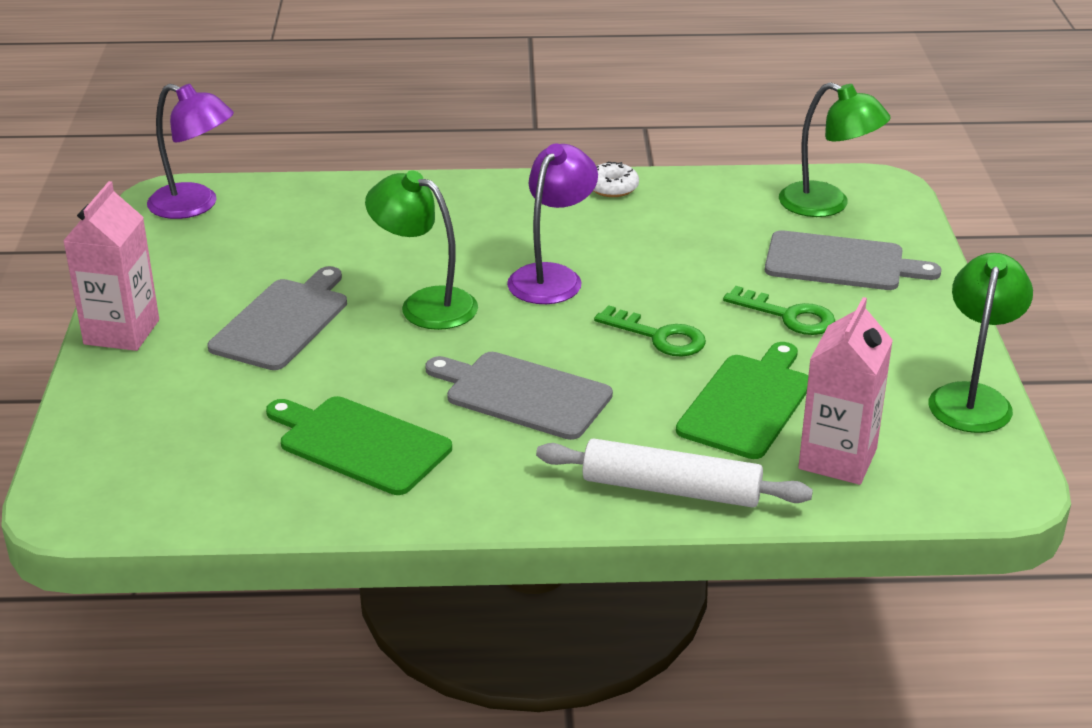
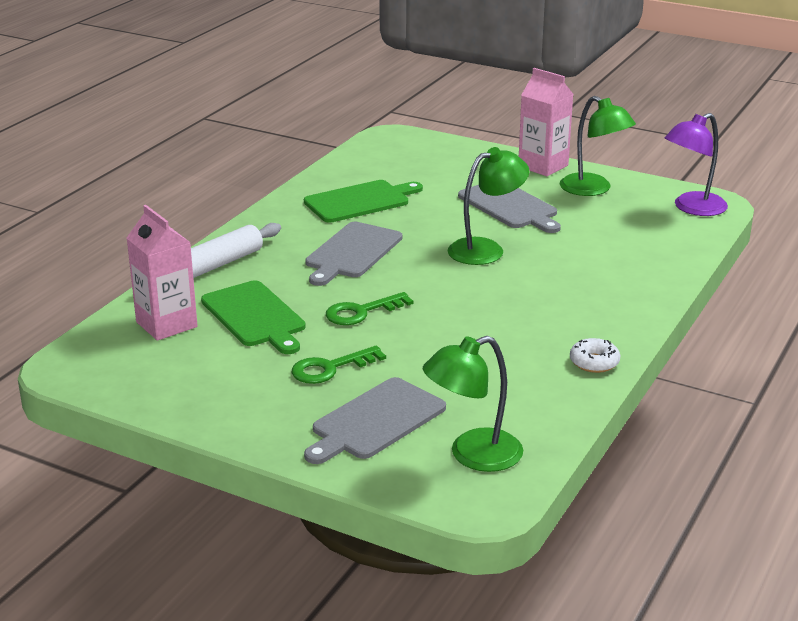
camera: 120 degrees right, 5 degrees down
(523, 394) = (352, 252): grey cutting board -> grey cutting board turned 150 degrees clockwise
(552, 277) = (477, 298): purple lamp -> none
(972, 398) = (153, 399): green lamp -> green lamp (593, 189)

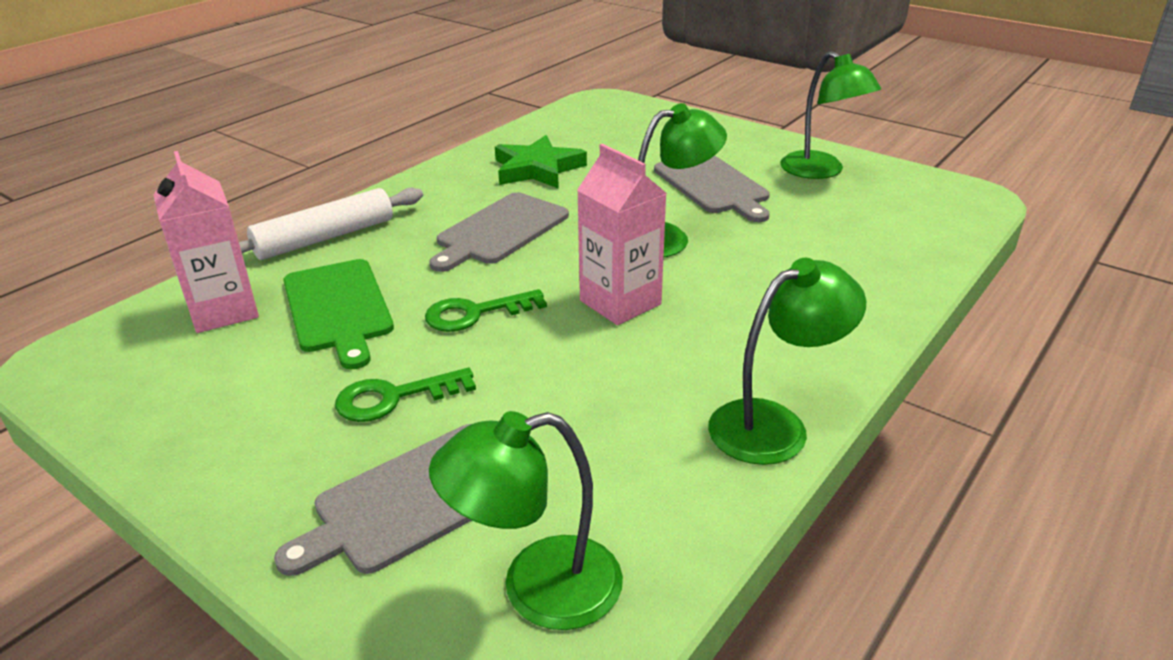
camera: 10 degrees right, 5 degrees up
(360, 201) = (537, 169): green cutting board -> green star
(543, 166) = (765, 141): pink carton -> pink carton (620, 302)
(594, 362) = (774, 424): white donut -> green lamp
(692, 208) = (944, 202): purple lamp -> none

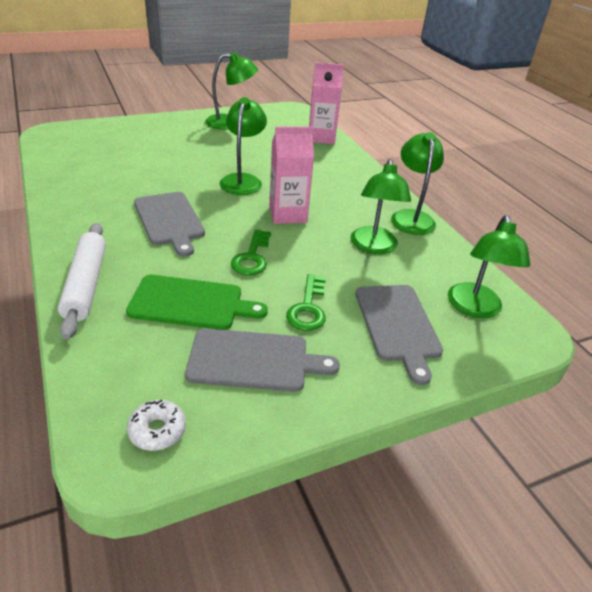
camera: 65 degrees left, 5 degrees up
(107, 370) = (157, 430): none -> white donut
(223, 311) = (135, 354): pink carton -> pink carton (321, 137)
(537, 169) = (109, 183): green star -> none
(619, 410) = (373, 247): none -> green lamp
(713, 185) = (207, 149): grey cutting board -> grey cutting board (254, 360)

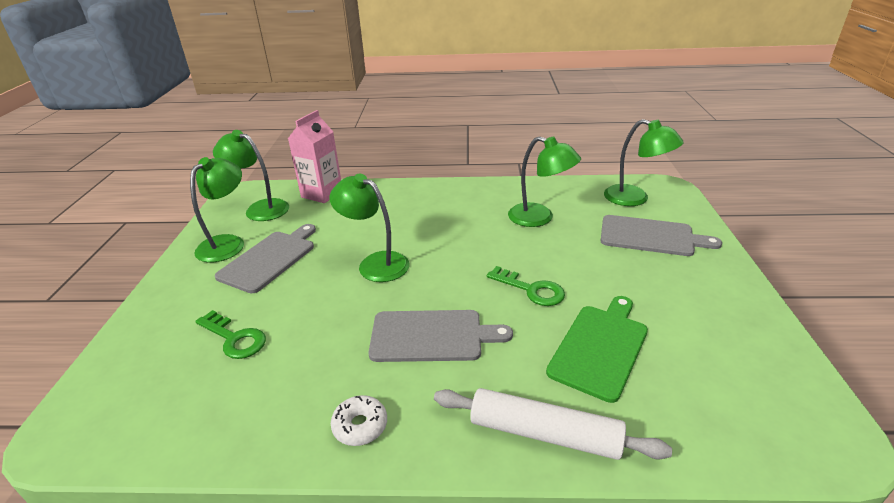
camera: 60 degrees left, 5 degrees down
(157, 430) = (791, 404): white donut -> white donut (360, 426)
(254, 360) = (692, 323): grey cutting board -> grey cutting board (270, 259)
(287, 214) = (462, 250): pink carton -> none
(308, 308) = (621, 275): green key -> green key (234, 338)
(411, 217) = (501, 188): green lamp -> green lamp (260, 208)

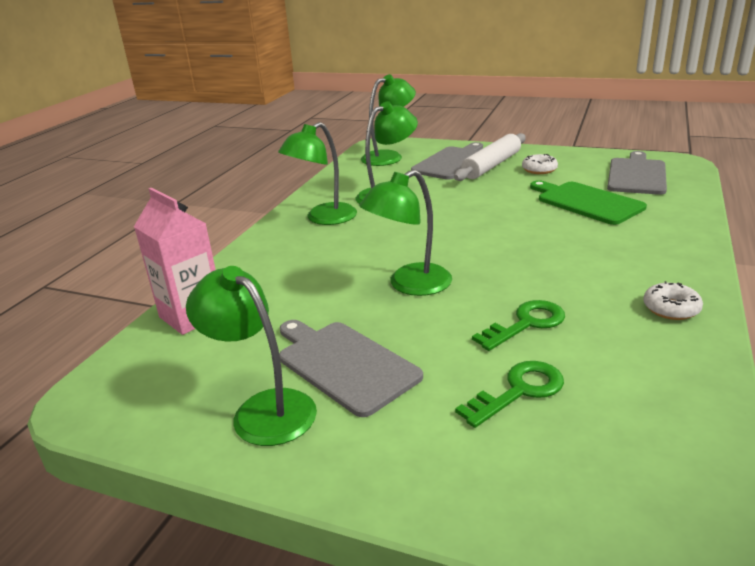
camera: 70 degrees left, 5 degrees down
(260, 208) = (176, 376): green lamp -> green lamp (323, 218)
(431, 336) = (553, 264): grey cutting board -> grey cutting board (637, 175)
(531, 289) = (502, 214): green key -> green key (526, 324)
(544, 433) = (676, 234): white rolling pin -> white rolling pin (491, 165)
(678, 300) = (539, 170): none -> white donut

